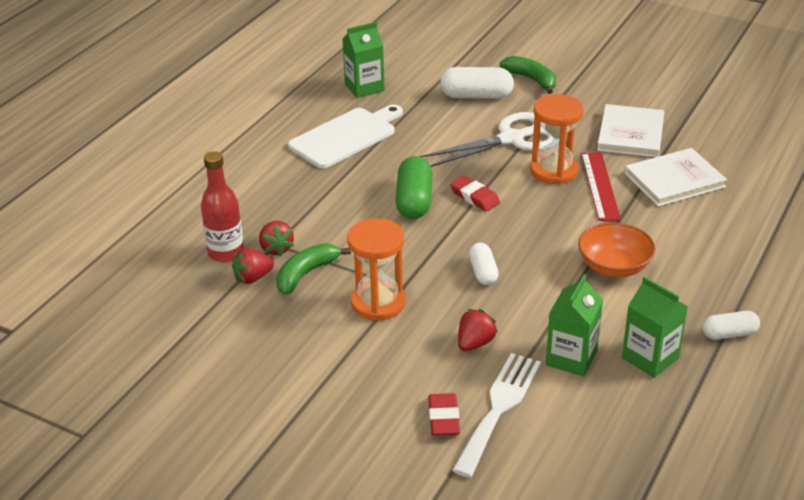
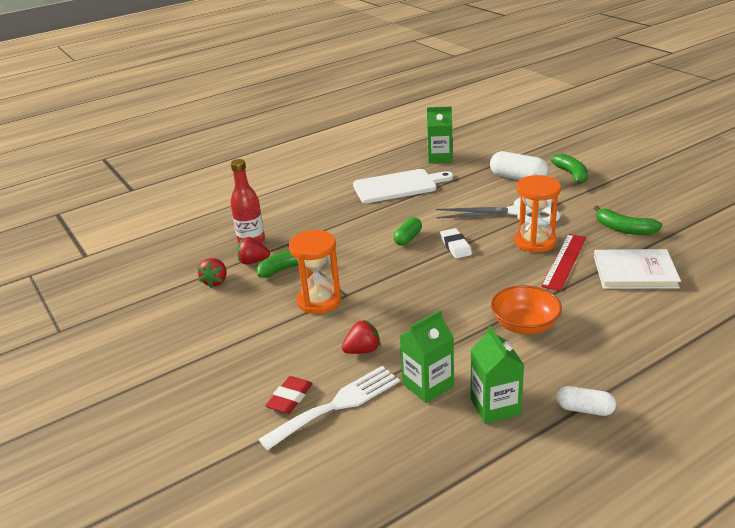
camera: 30 degrees right, 5 degrees down
(276, 249) = (285, 247): red strawberry -> red strawberry (215, 281)
(414, 201) = (408, 238): green capsule -> green capsule, size x0.61
(475, 197) = (455, 246): red eraser -> white eraser
(483, 272) = (414, 300): white capsule -> none
(631, 134) = (624, 229): white book -> green banana

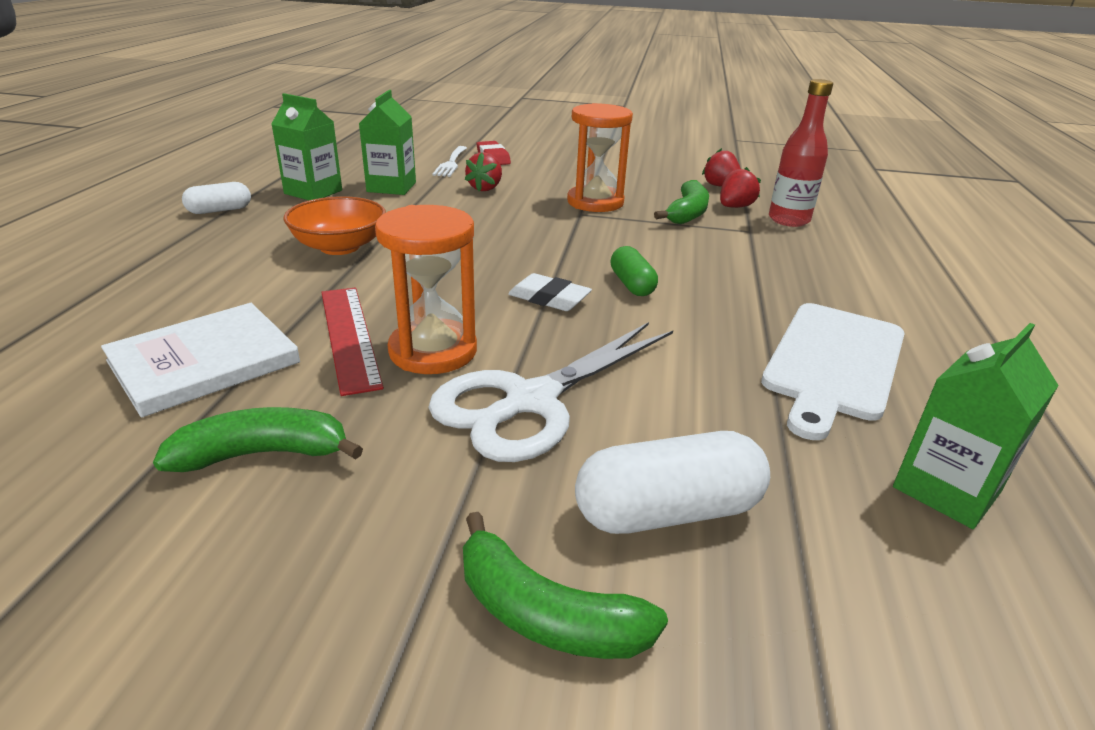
camera: 130 degrees right, 0 degrees up
(337, 405) = (451, 163): white fork -> white fork, size x0.63

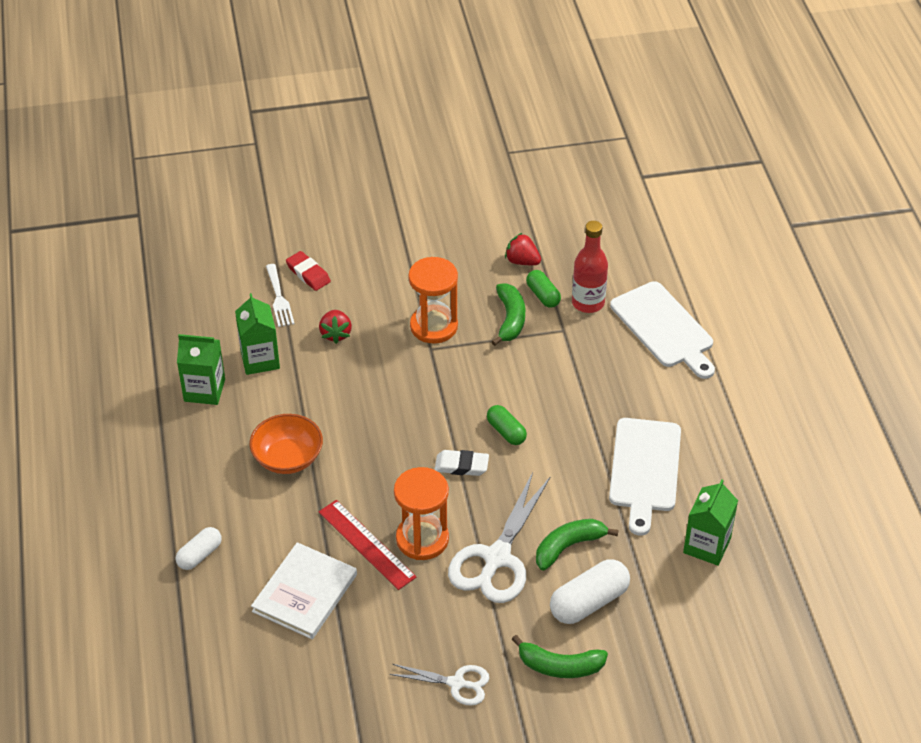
camera: 20 degrees left, 15 degrees up
(220, 210) = (158, 443): white capsule -> white capsule (199, 555)
(263, 454) = (391, 637): green banana -> green banana (568, 546)
(303, 571) = (456, 683): none -> white scissors
(735, 207) = (543, 295): red strawberry -> green capsule
(887, 252) = (664, 328): none -> white cutting board

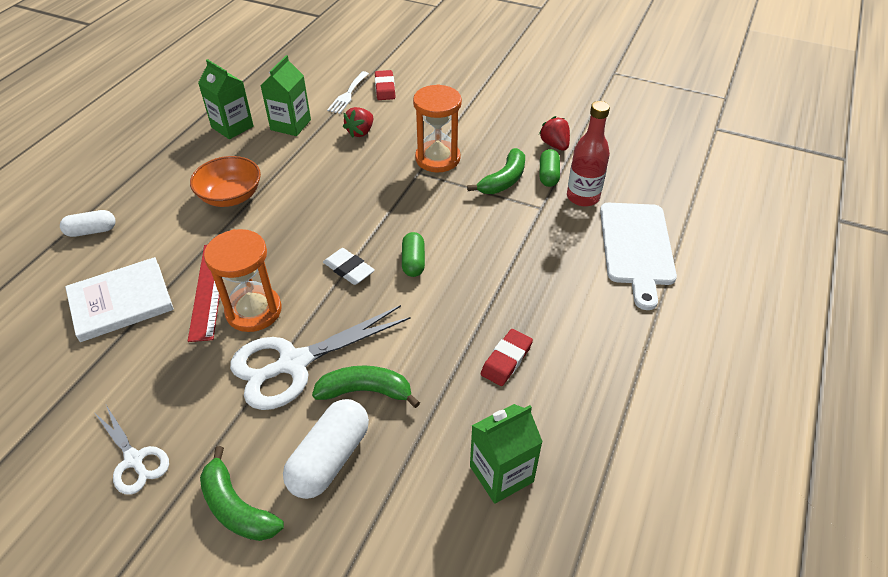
camera: 35 degrees right, 0 degrees up
(589, 602) = (330, 458): white capsule -> white capsule turned 60 degrees counterclockwise
(644, 469) = (506, 360): white cutting board -> red eraser

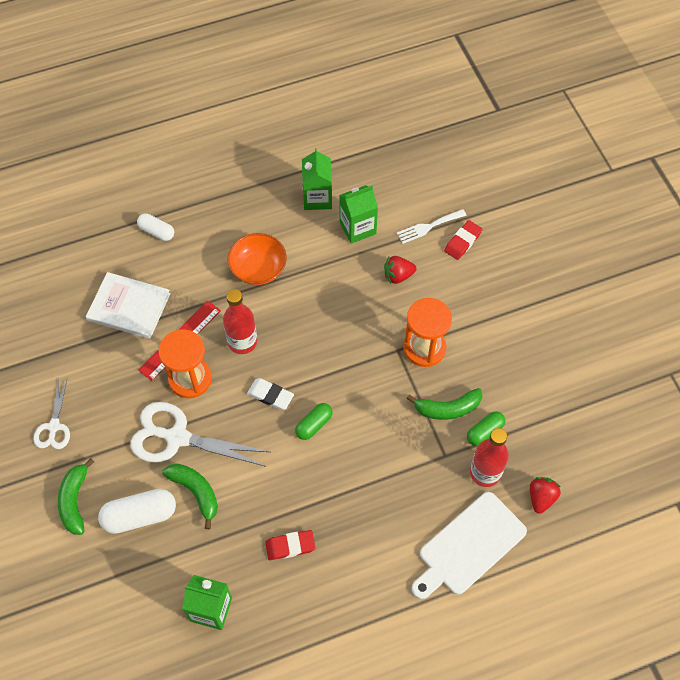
camera: 45 degrees right, 15 degrees up
(275, 251) = (242, 342): none -> red bottle
(349, 269) = (270, 395): white eraser -> white eraser turned 60 degrees counterclockwise
(554, 145) = (524, 408): red strawberry -> red strawberry (541, 498)

